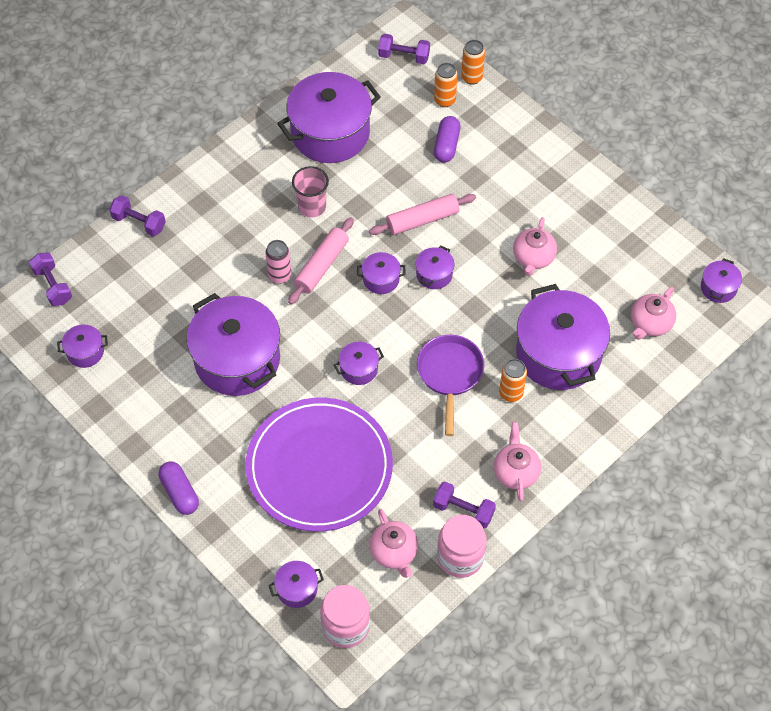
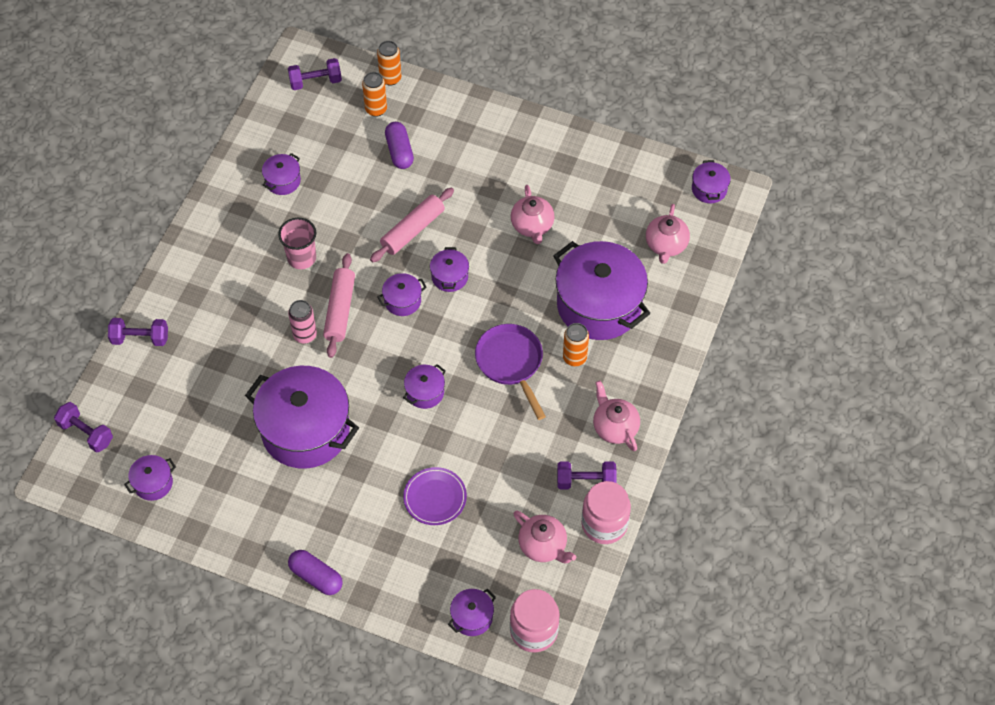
camera: 25 degrees left, 0 degrees up
(319, 467) = (435, 497): purple plate -> purple plate, size x0.43
(330, 133) = (283, 181): purple pot -> purple pot, size x0.44

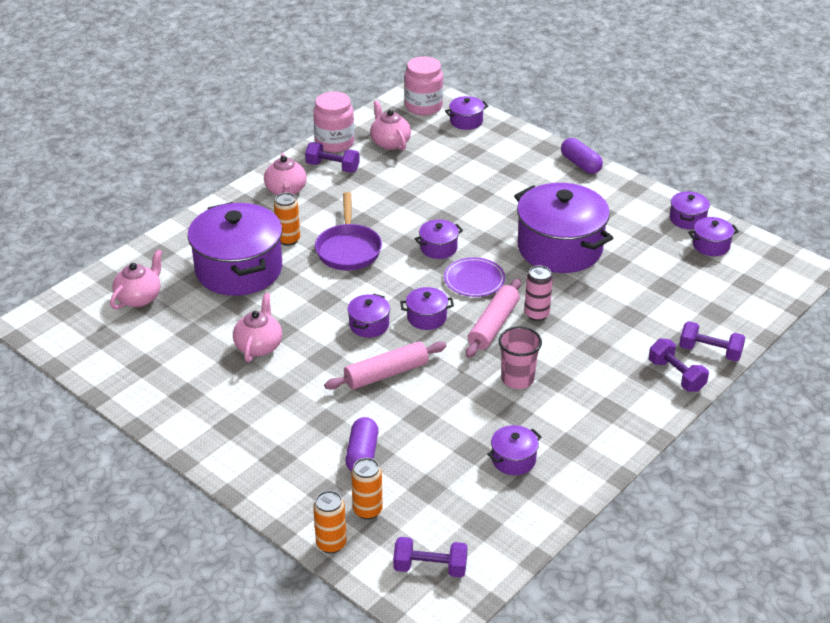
camera: 160 degrees left, 20 degrees down
(86, 433) = (773, 292): purple dumbbell -> purple dumbbell (676, 375)
(435, 497) = (463, 185): purple plate -> purple plate (474, 279)
(709, 189) = (57, 331): purple pot -> purple pot (687, 219)

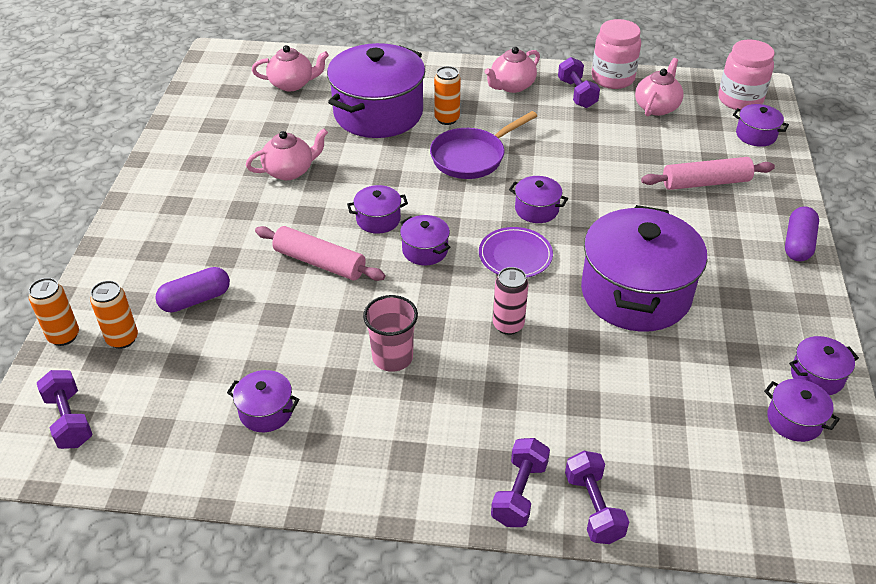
camera: 55 degrees right, 5 degrees up
(493, 325) = (458, 301): pink rolling pin -> pink rolling pin (705, 183)

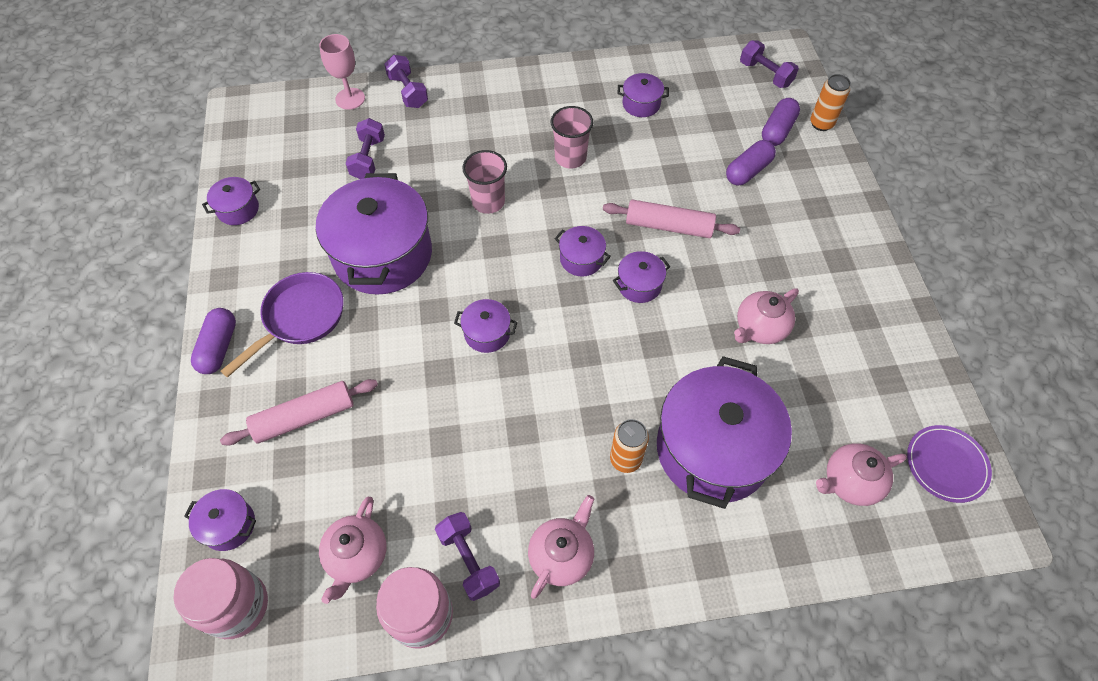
camera: 165 degrees right, 15 degrees up
(122, 339) = (777, 130): orange can -> purple capsule
(472, 157) = (575, 396): purple pan -> purple pan (300, 318)
(508, 325) = (488, 202): pink can -> pink cup
(515, 255) = (497, 272): purple plate -> purple plate (946, 464)
(519, 493) = (456, 90): purple dumbbell -> purple dumbbell (368, 158)
(684, 515) = (350, 99): none -> pink goblet
(794, 420) = (264, 171): purple pot -> none

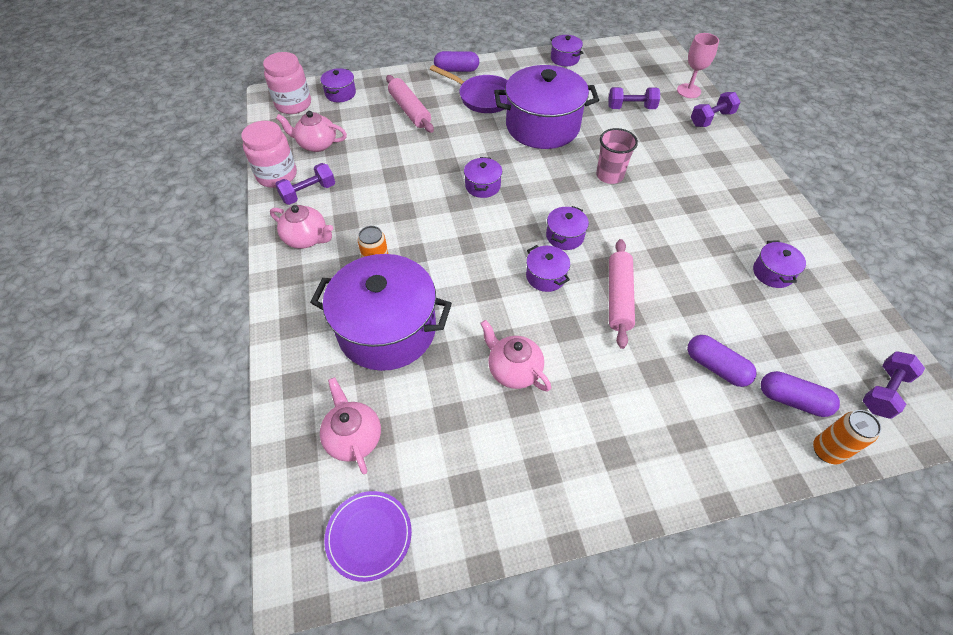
camera: 85 degrees right, 5 degrees down
(570, 157) = (678, 223): pink cup -> none

